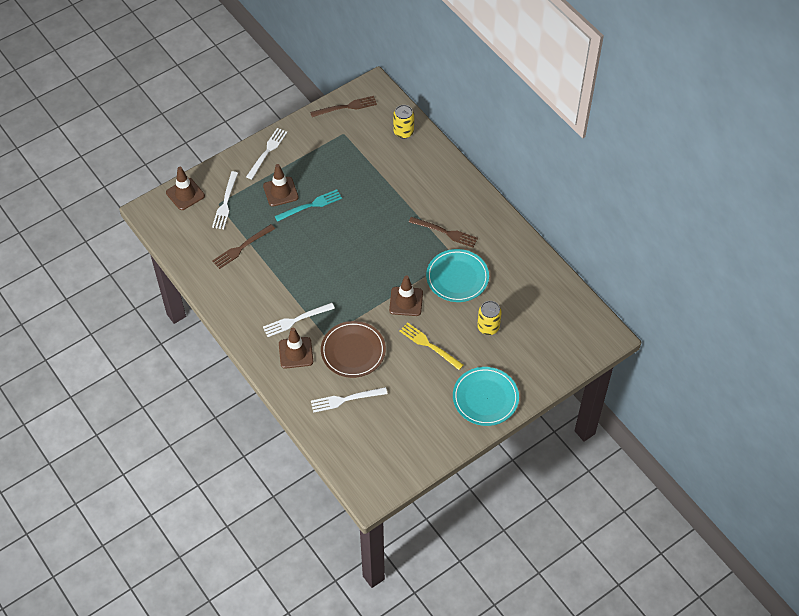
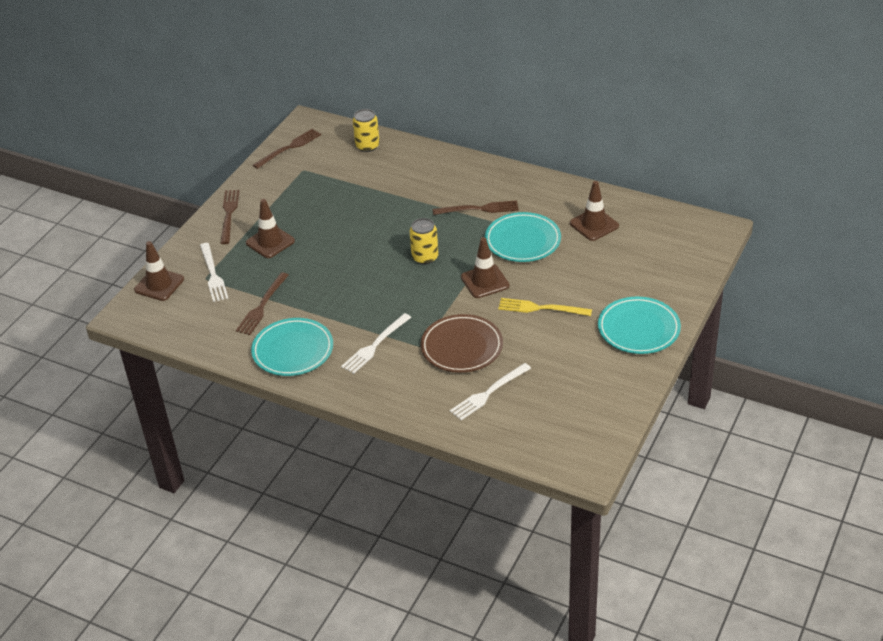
camera: 25 degrees left, 15 degrees down
(239, 296) = (293, 350): none -> turquoise plate
(267, 152) = (229, 214): white fork -> brown fork
(296, 353) = (398, 374): brown traffic cone -> brown traffic cone (594, 225)
(311, 205) = (314, 241): turquoise fork -> none
(488, 327) = (590, 268): yellow can -> yellow can (425, 257)

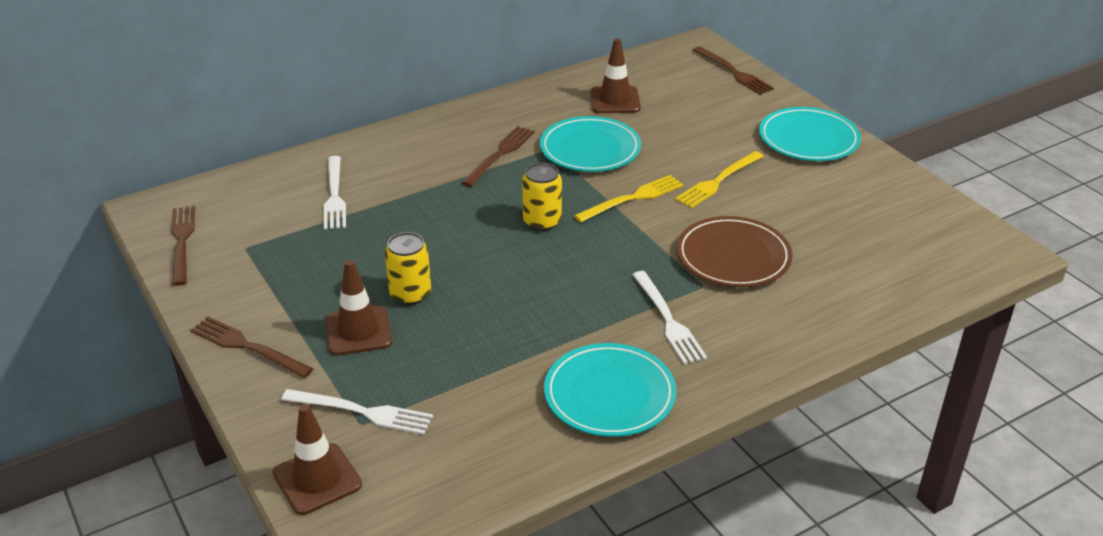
camera: 60 degrees left, 5 degrees down
(262, 306) = (486, 389): brown fork -> brown fork (734, 72)
(367, 146) = (273, 182): yellow can -> yellow can (410, 294)
(485, 281) = (633, 198): brown traffic cone -> yellow fork
(488, 393) = (832, 269): white fork -> white fork (334, 196)

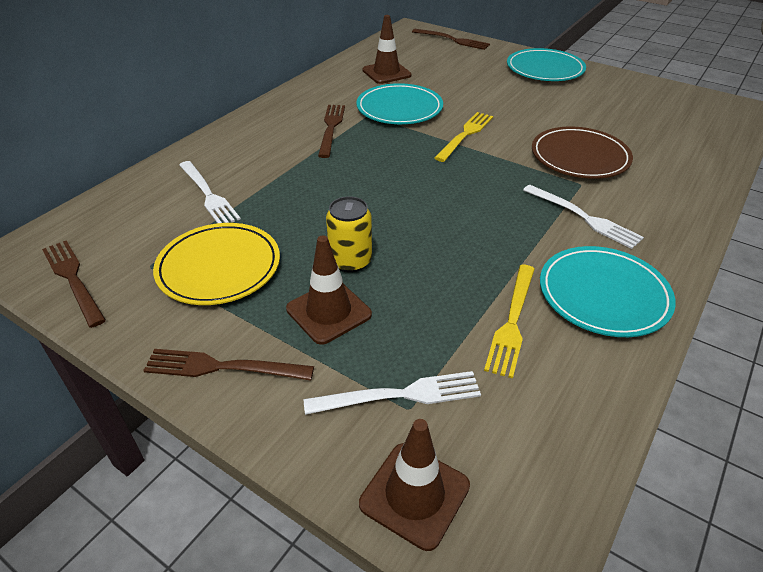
camera: 25 degrees left, 5 degrees up
(298, 266) = (219, 267): none -> yellow plate
(542, 221) = (411, 169): yellow can -> none
(718, 181) = (514, 109): yellow fork -> yellow fork (512, 322)

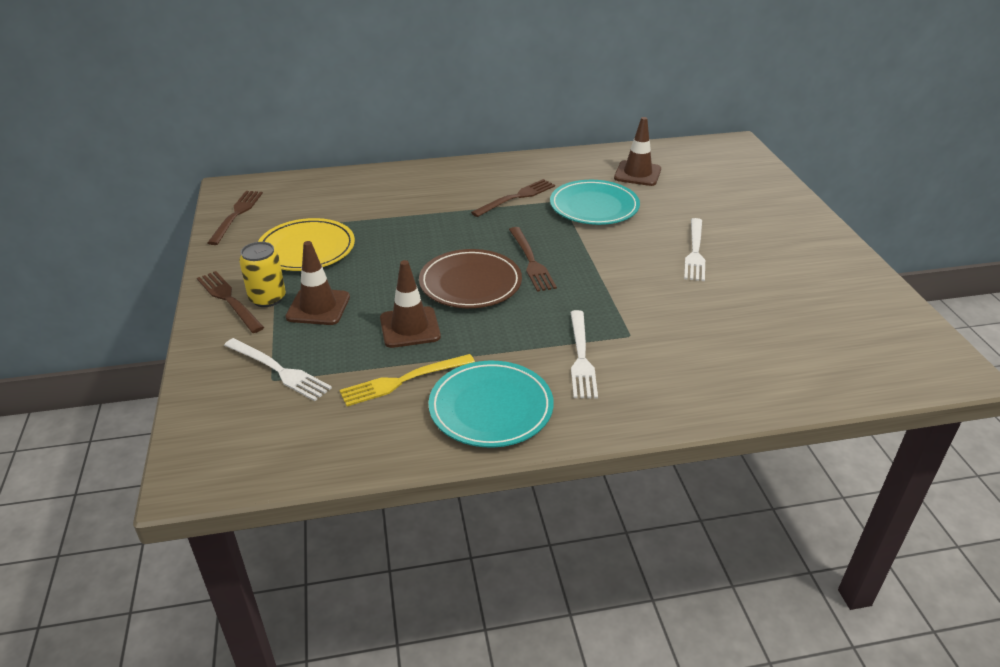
camera: 45 degrees right, 5 degrees down
(208, 195) = (368, 204): white fork -> white fork (695, 252)
(350, 261) = (377, 288): yellow can -> yellow can (267, 298)
(414, 494) = (209, 415): brown traffic cone -> brown traffic cone (410, 327)
(453, 40) = (756, 169): brown fork -> brown fork (531, 261)
(465, 135) = (608, 251): yellow fork -> none
(545, 69) = (798, 233): turquoise plate -> none
(579, 157) = (672, 317): brown plate -> brown plate (470, 283)

